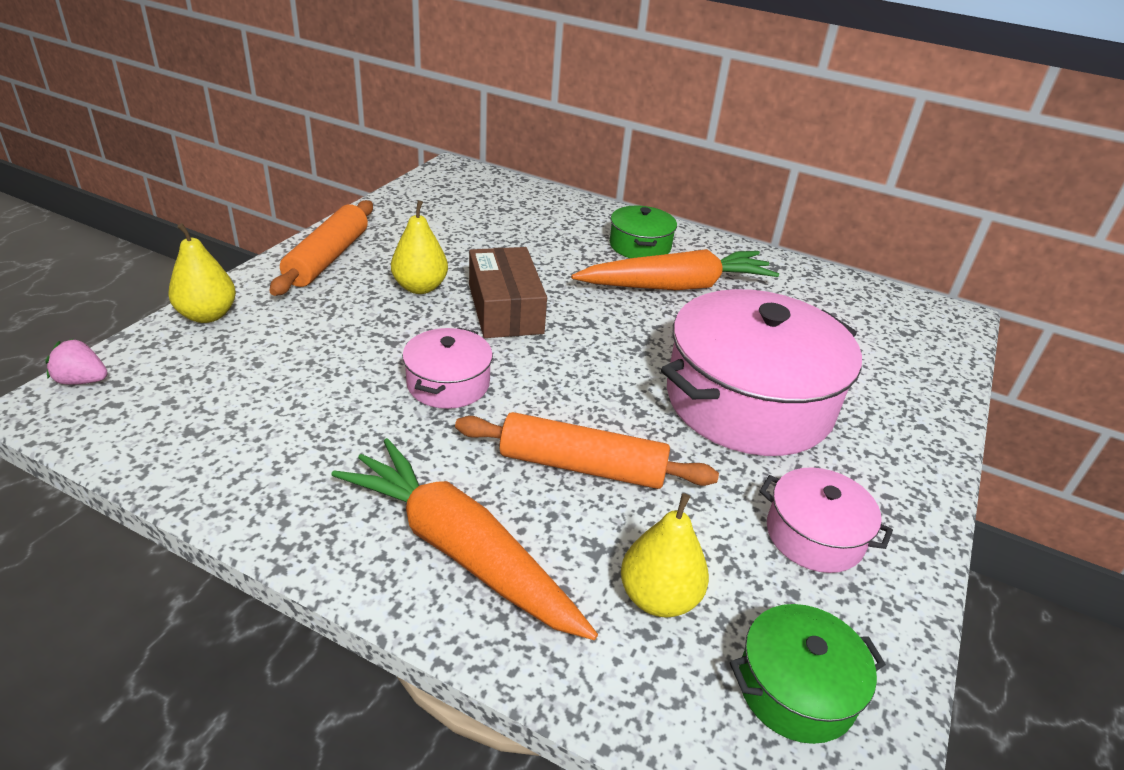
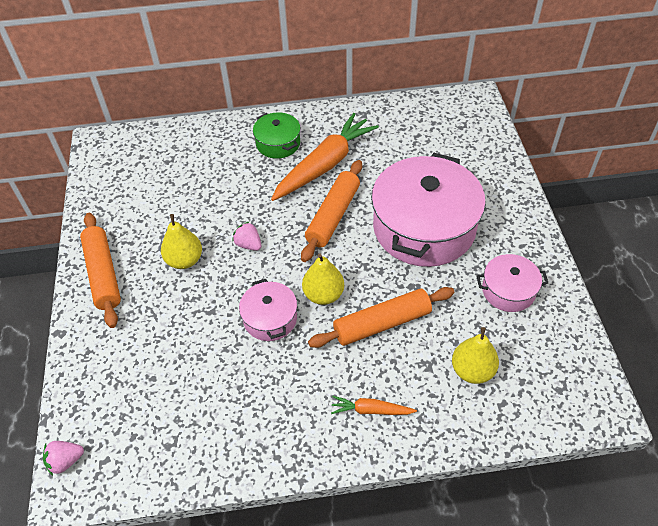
camera: 30 degrees left, 15 degrees up
(207, 315) = (81, 367): yellow pear -> yellow pear (323, 295)
(460, 550) = (371, 410): orange carrot -> orange carrot, size x0.46
(505, 309) = (248, 244): brown box -> pink strawberry
(636, 333) = (333, 216): none -> orange rolling pin
(796, 688) = (553, 373): green pot -> none

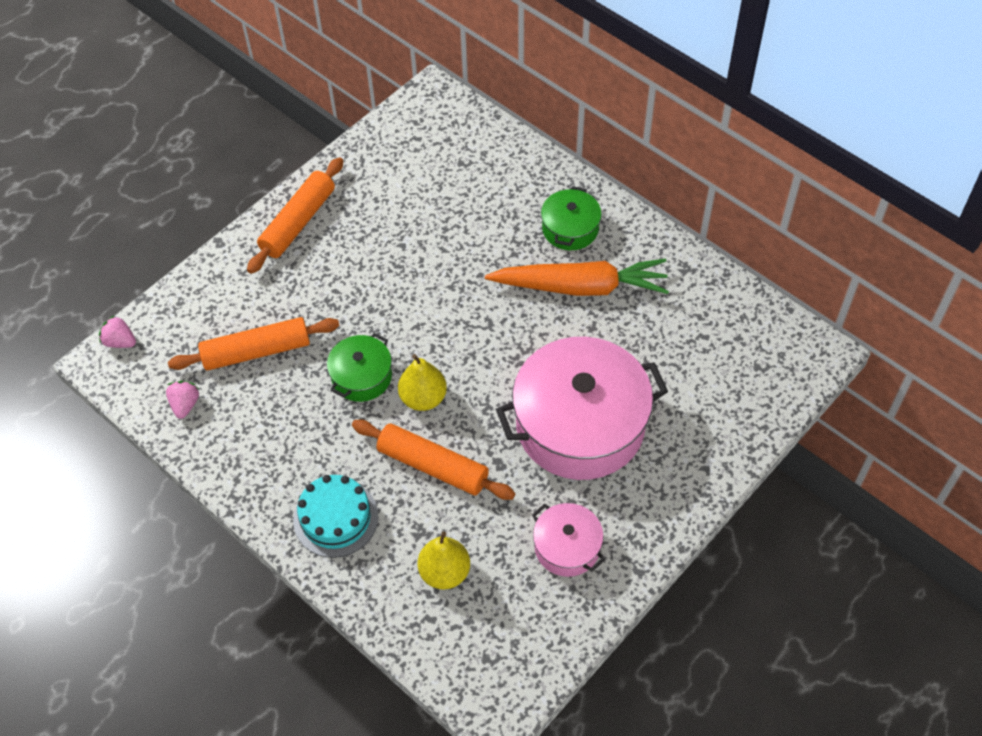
camera: 50 degrees right, 5 degrees up
(184, 260) = (364, 267): yellow pear -> none
(248, 244) = (425, 300): pink strawberry -> pink strawberry (185, 405)
(270, 318) = (361, 376): pink pot -> green pot
(333, 216) = (522, 340): orange rolling pin -> orange rolling pin (256, 351)
(371, 410) = (336, 518): orange carrot -> turquoise cake

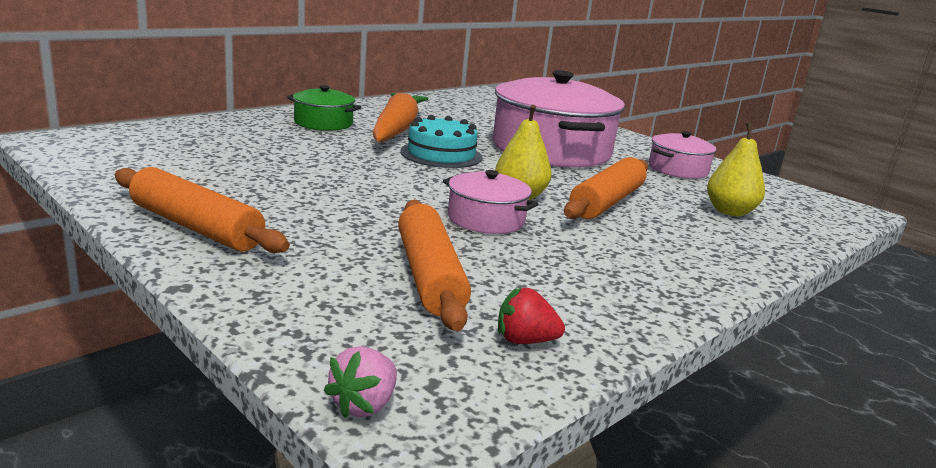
camera: 90 degrees left, 35 degrees down
(185, 405) = (525, 340): pink strawberry -> red strawberry
(336, 518) = (690, 252): turquoise cake -> turquoise cake (441, 154)
(361, 376) = (486, 219): green pot -> pink pot

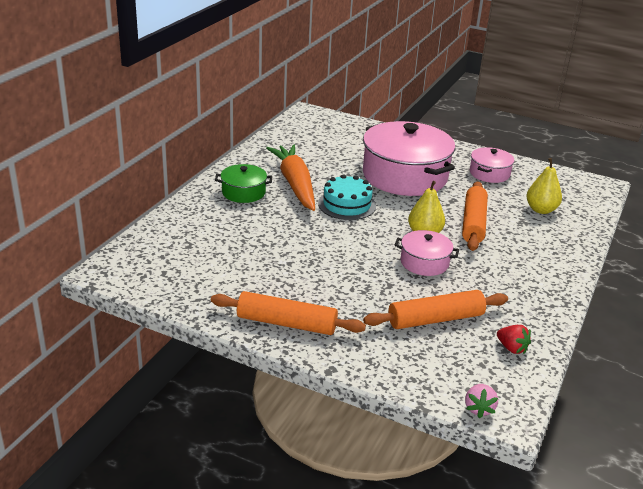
camera: 20 degrees left, 10 degrees up
(429, 276) = (435, 319): orange rolling pin -> orange rolling pin turned 75 degrees counterclockwise
(525, 340) = (511, 348): red strawberry -> red strawberry turned 120 degrees counterclockwise

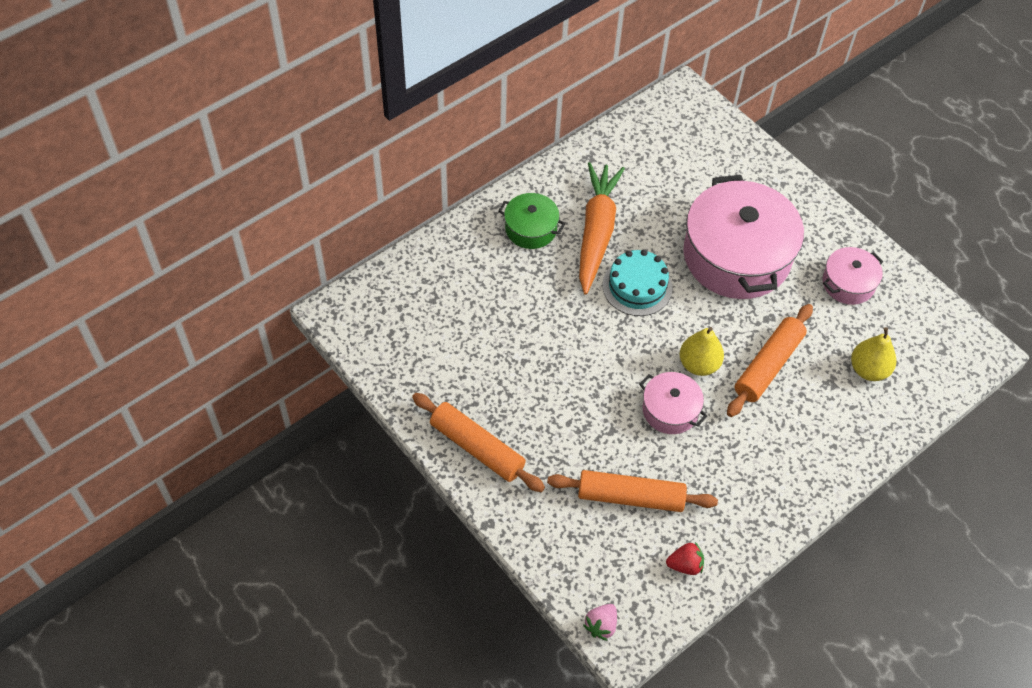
camera: 25 degrees right, 25 degrees up
(511, 348) = (685, 565): red strawberry -> red strawberry turned 75 degrees counterclockwise

